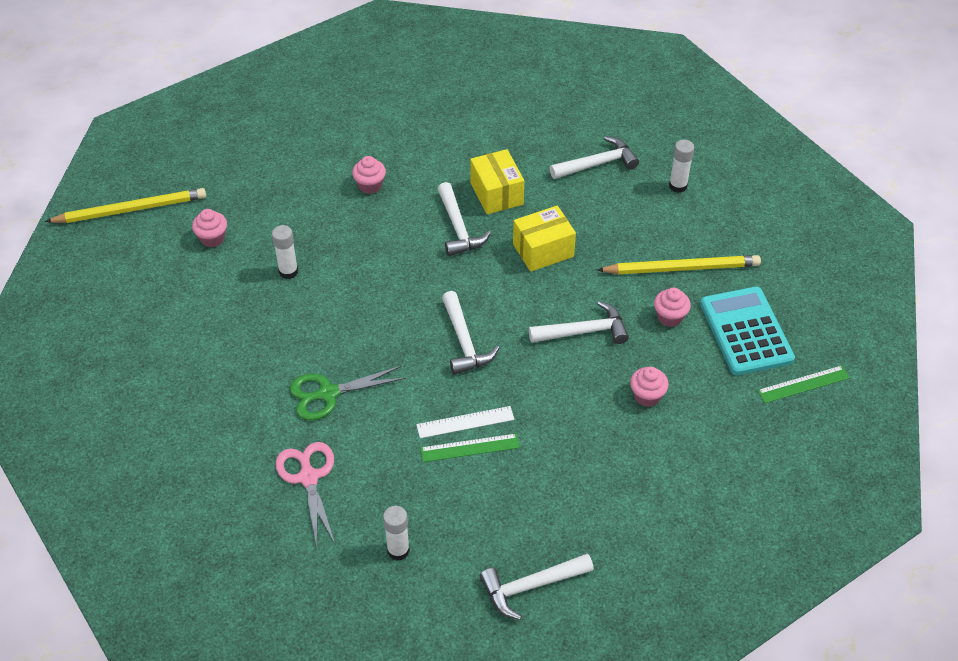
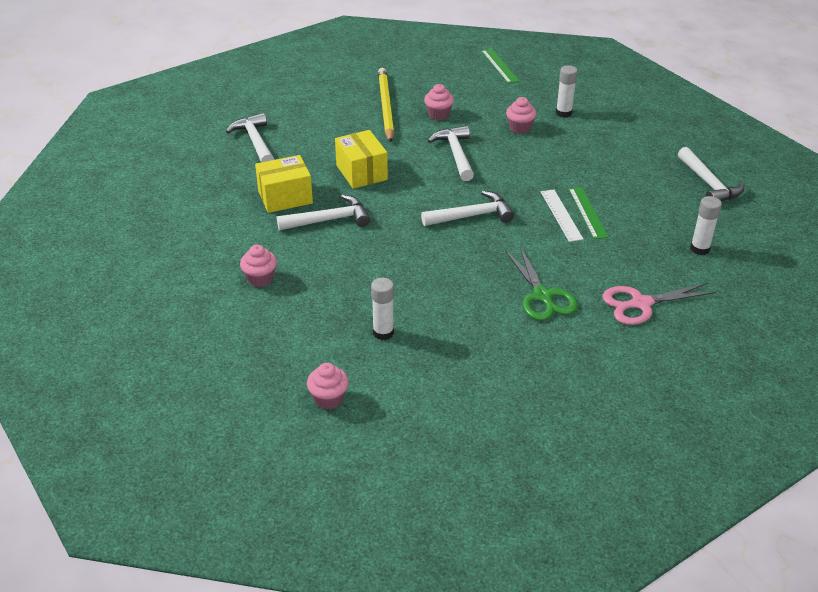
camera: 90 degrees left, 10 degrees down
(131, 209) = (270, 483): yellow pencil -> none
(678, 186) = (290, 104): white glue stick -> white glue stick (563, 113)
(746, 331) = (451, 84): turquoise calculator -> none

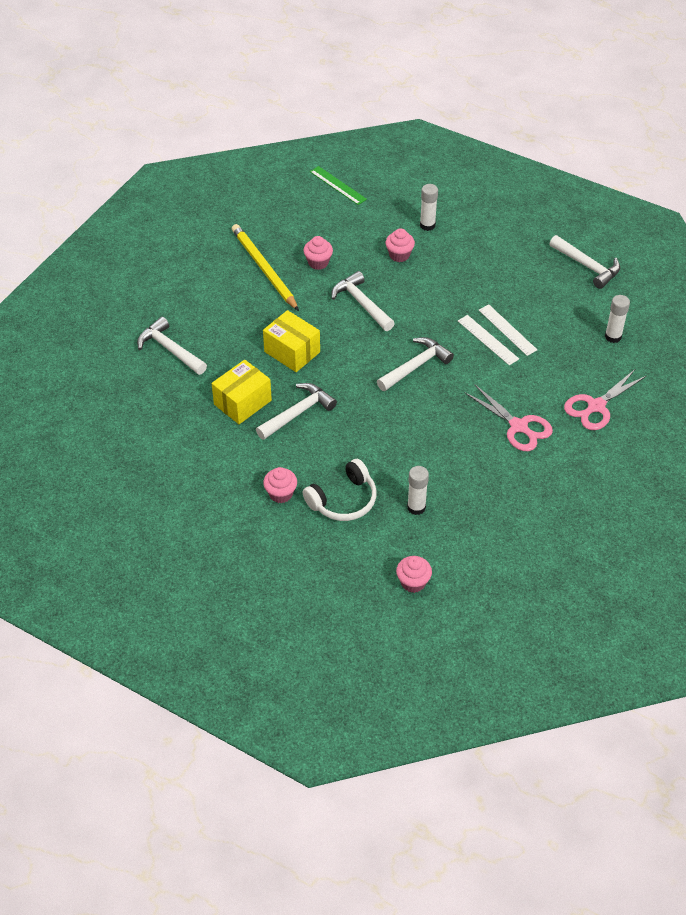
camera: 25 degrees left, 10 degrees up
(315, 303) = (343, 500): none -> white headphones
(542, 296) = (518, 426): green scissors -> pink scissors
(587, 212) = (507, 330): green ruler -> white ruler

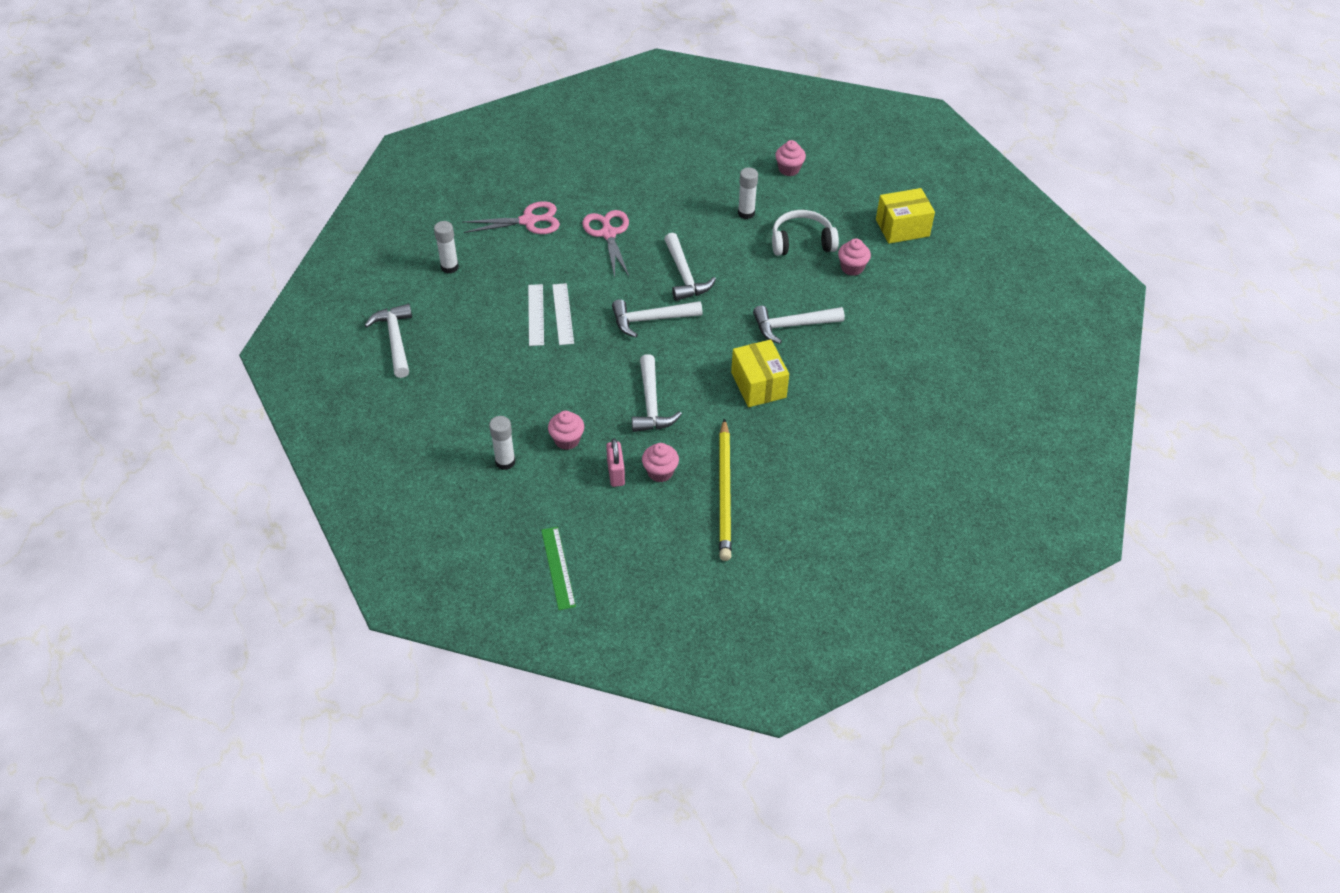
camera: 150 degrees left, 0 degrees up
(170, 349) = (882, 443): white hammer -> white hammer (684, 275)
(242, 402) = (838, 357): yellow box -> yellow box (902, 228)
(348, 249) = (615, 473): none -> pink padlock

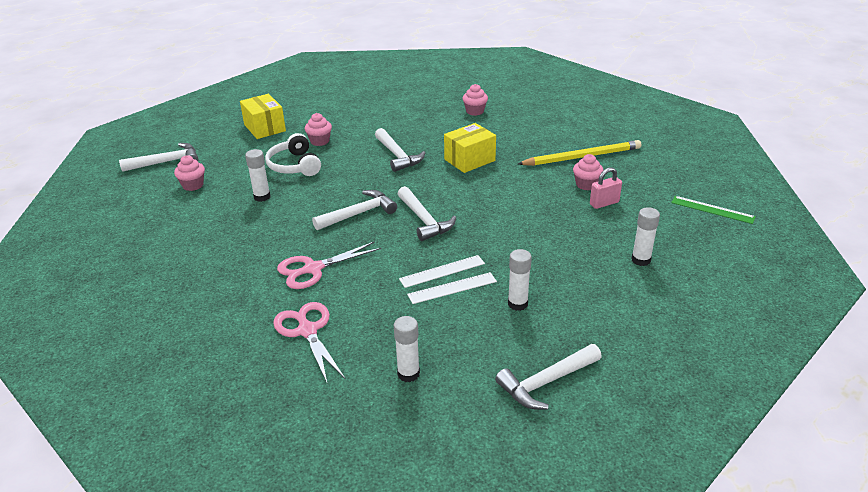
camera: 105 degrees left, 15 degrees down
(492, 351) = (517, 304): none -> white glue stick
(558, 567) = (712, 209): green ruler -> green ruler turned 60 degrees clockwise
(567, 440) = (591, 233): pink cupcake -> pink cupcake (475, 111)
(651, 404) = (521, 201): white hammer -> white hammer (166, 162)

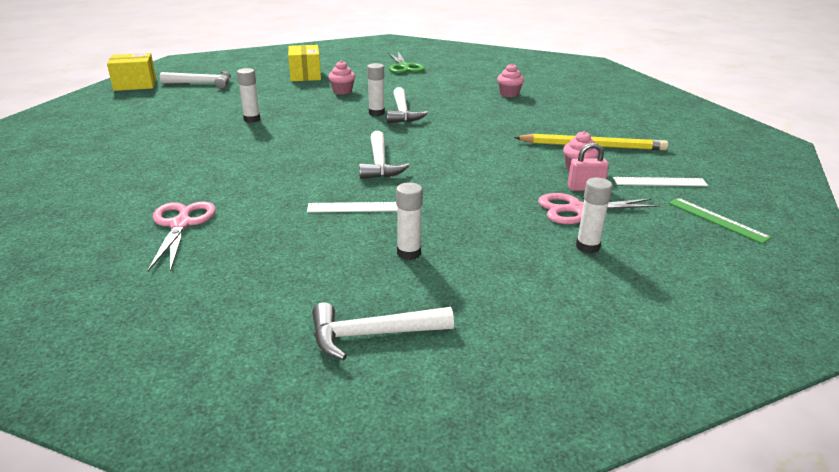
camera: 20 degrees right, 5 degrees down
(193, 185) = (205, 101): pink cupcake -> none
(294, 165) = (303, 103): white headphones -> none
(313, 269) = (238, 179): pink scissors -> pink scissors (578, 209)
(353, 96) = (404, 67): none -> green scissors
(359, 214) = (323, 147): white hammer -> none
(408, 374) = (235, 285): white glue stick -> white glue stick (376, 113)
(452, 288) = (353, 223): white ruler -> white ruler (659, 182)
(469, 160) = (470, 128): yellow box -> yellow box (135, 85)

